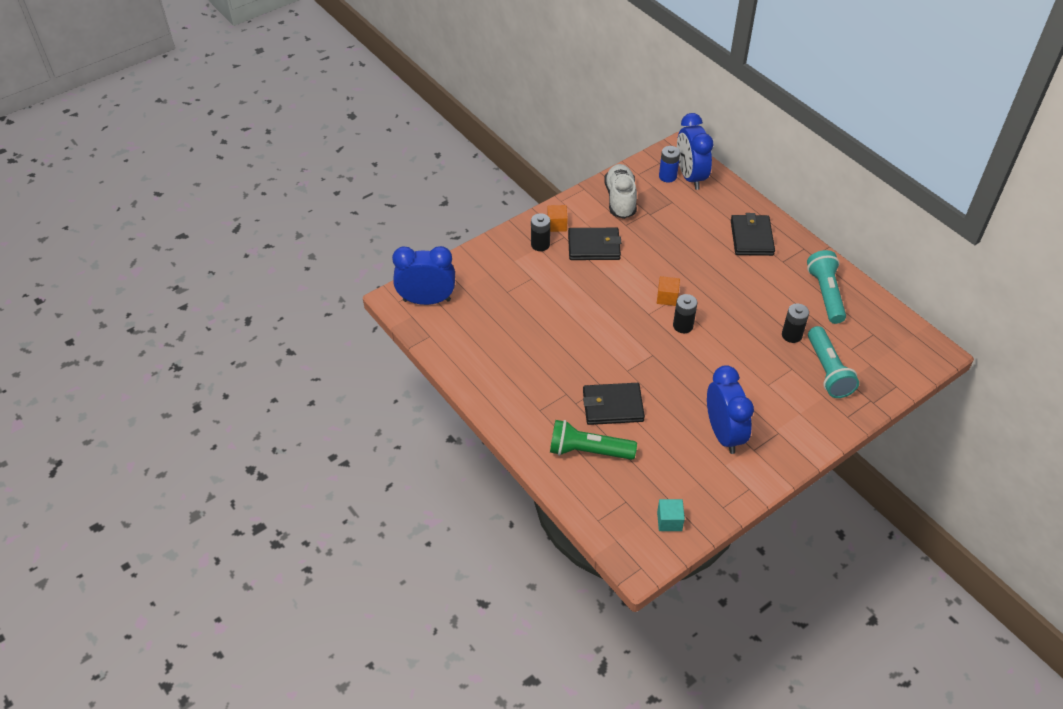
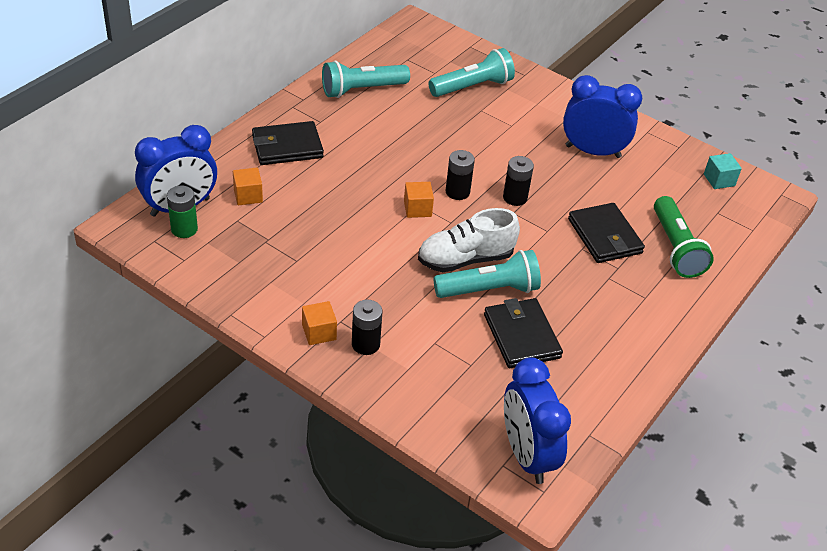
camera: 110 degrees left, 5 degrees down
(572, 318) = (489, 289): none -> turquoise flashlight
(594, 246) = (350, 286): black wallet -> black wallet (521, 336)
(620, 199) = (245, 272): white shoe -> white shoe (465, 259)
(667, 176) = (184, 229): blue battery -> green battery
(697, 210) = (248, 196): none -> orange cube
(723, 434) = (593, 151): blue clock -> blue clock turned 45 degrees clockwise
(791, 335) = (434, 111): black battery -> black battery (515, 198)

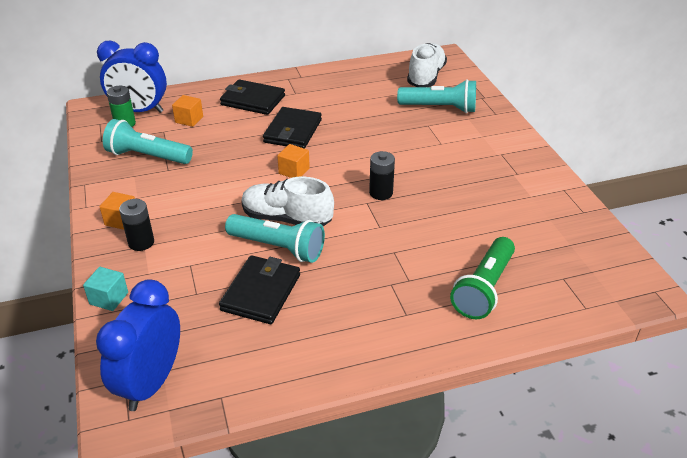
camera: 40 degrees right, 5 degrees down
(362, 90) = (350, 84): turquoise flashlight -> turquoise flashlight (147, 156)
(424, 55) = (426, 77): none -> white shoe
(457, 192) = (339, 171): black battery -> none
(593, 151) = (492, 186): blue clock -> none
(604, 236) = (426, 251): black wallet -> black wallet (293, 131)
(719, 180) = (595, 253): turquoise cube -> turquoise cube (109, 298)

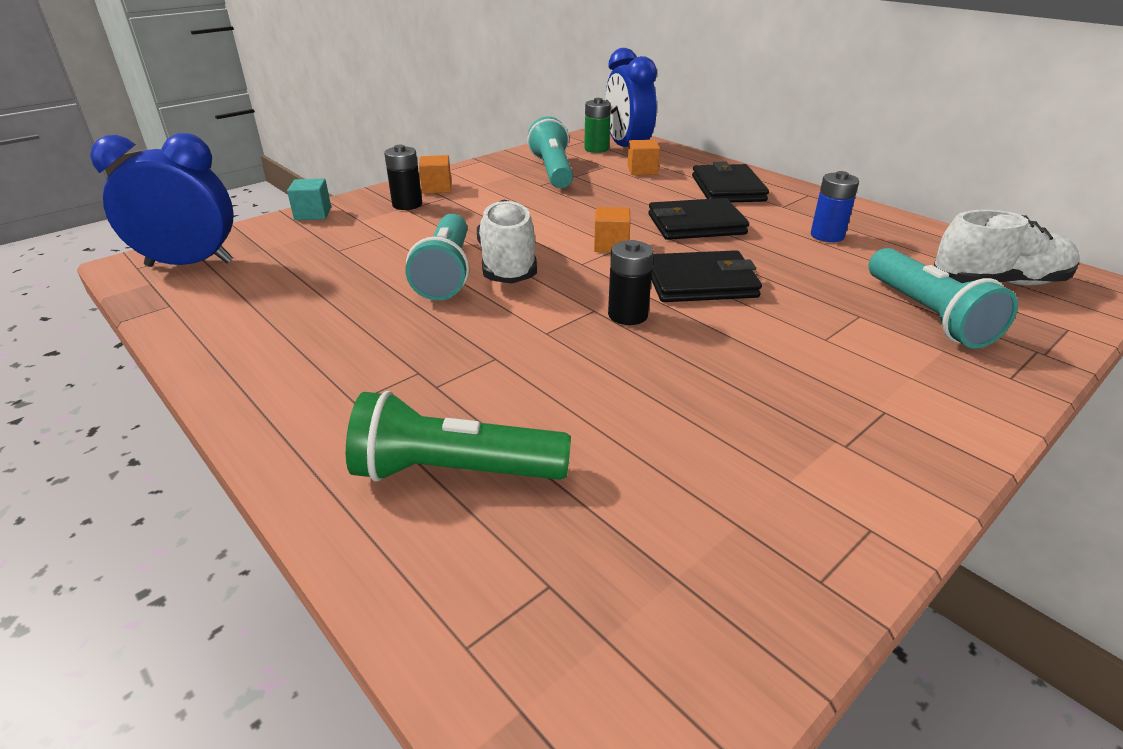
camera: 65 degrees right, 5 degrees down
(261, 292) = (355, 283): black wallet -> black wallet (701, 282)
(344, 96) = (827, 235): none -> blue battery

